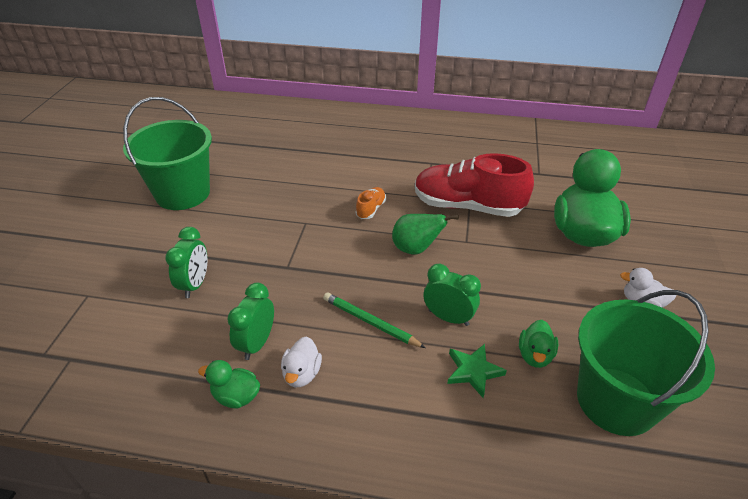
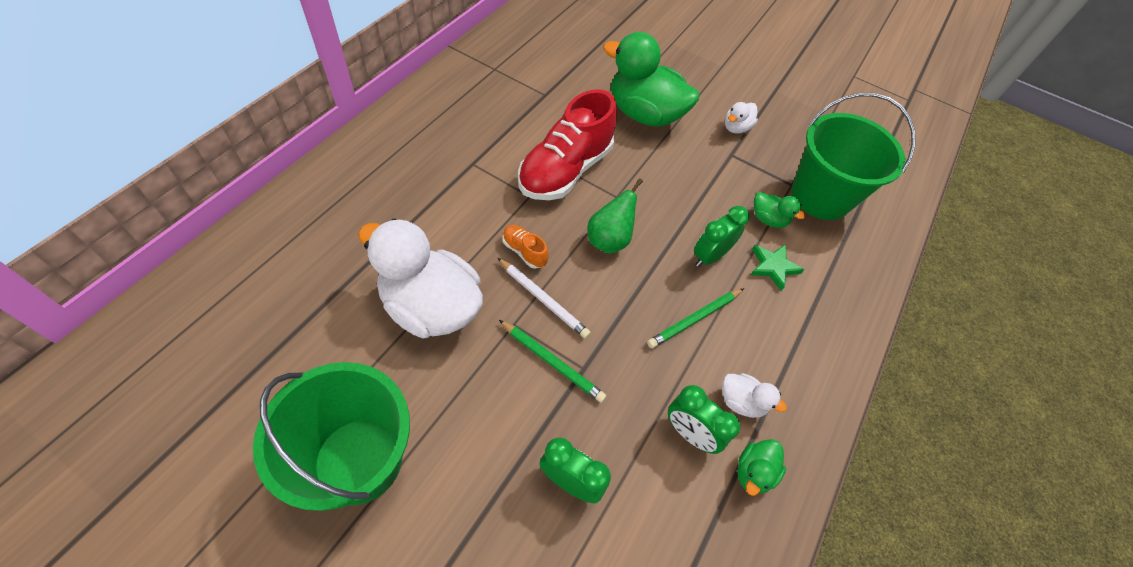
camera: 75 degrees left, 15 degrees up
(284, 250) = (552, 362): none -> green pencil
(298, 184) = (431, 307): none -> white duck
(334, 230) = (543, 299): none -> white pencil

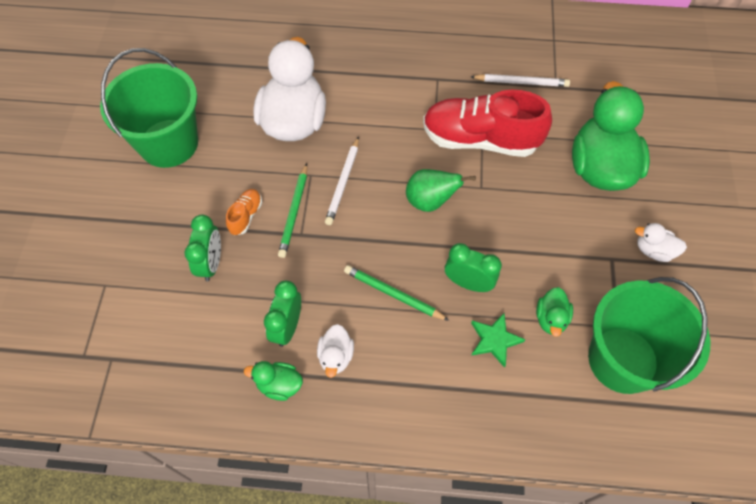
camera: 70 degrees right, 5 degrees up
(523, 112) = (521, 82): none -> white pencil
(524, 251) = (378, 151): orange shoe -> orange shoe (246, 216)

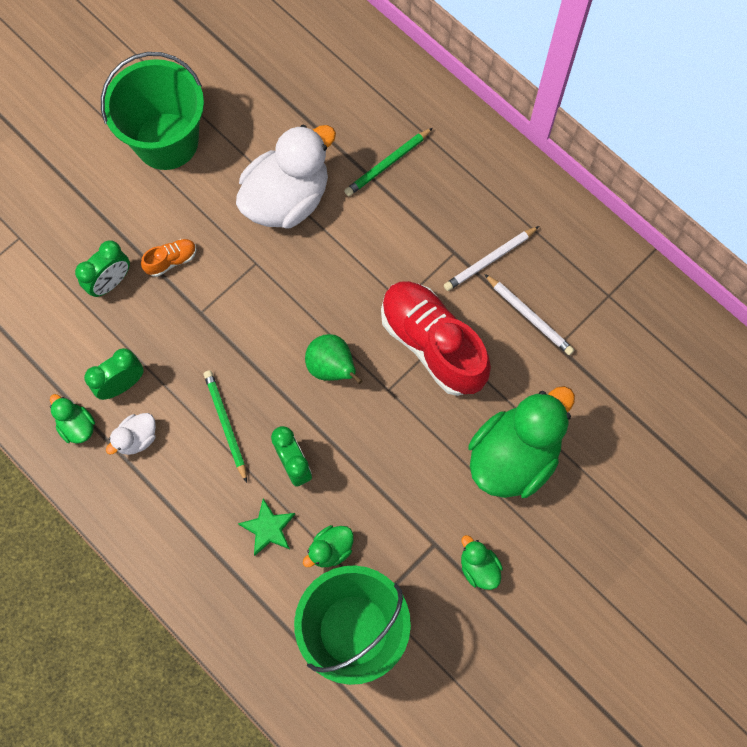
camera: 40 degrees right, 10 degrees up
(294, 212) = (212, 288): green pencil -> green pencil (387, 164)
(343, 183) = (275, 292): white pencil -> white pencil (489, 260)
(653, 250) = (478, 567): white duck -> green duck

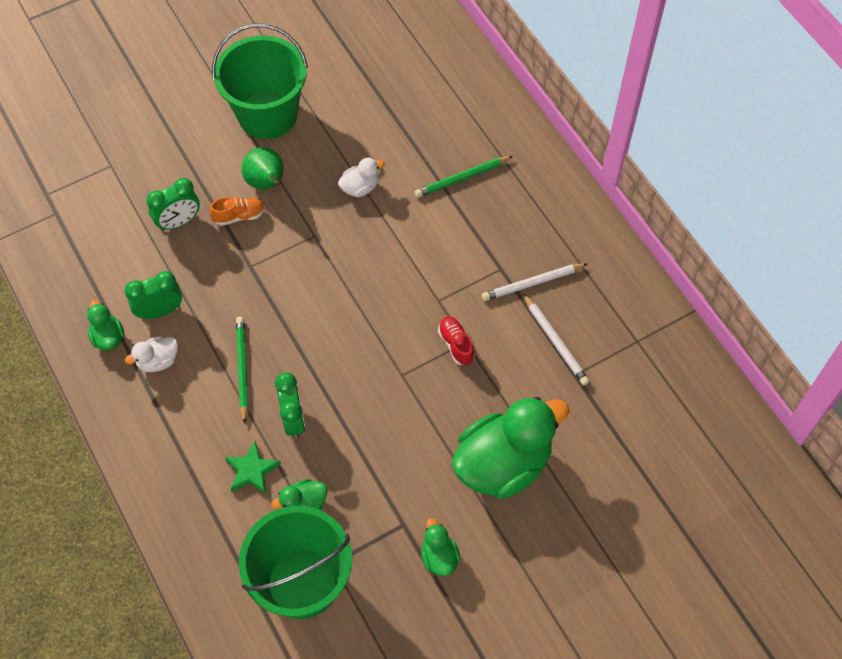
camera: 15 degrees right, 10 degrees down
(287, 199) = (360, 187): white duck -> white duck, size x0.44
(332, 368) = (356, 343): green pear -> green pear (267, 183)
(432, 344) = (456, 344): red shoe -> red shoe, size x0.42

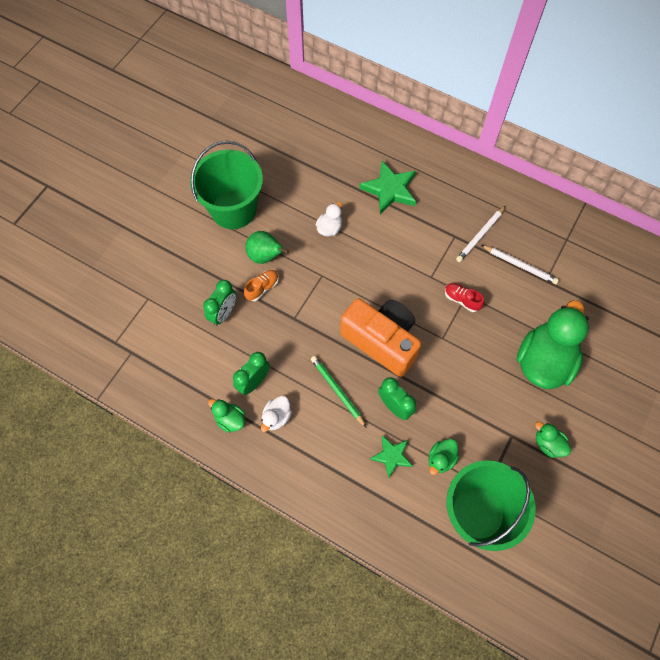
camera: 30 degrees left, 5 degrees up
(330, 342) = (382, 341): none -> orange camera
(462, 178) = (390, 189): green pencil -> green star

